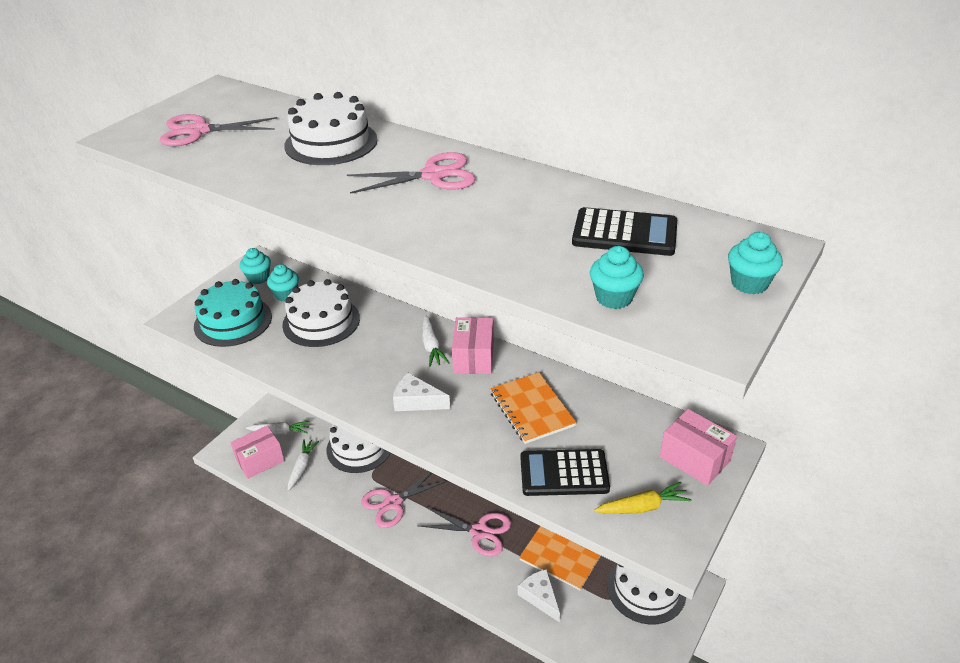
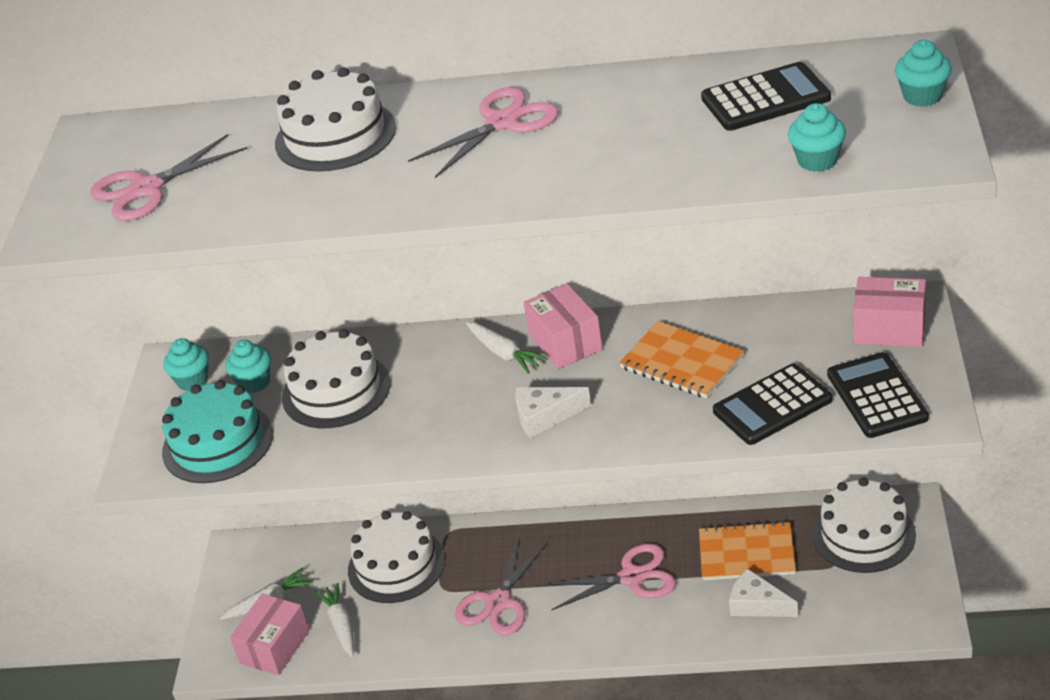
camera: 25 degrees left, 0 degrees up
(642, 507) = (876, 396): yellow carrot -> black calculator

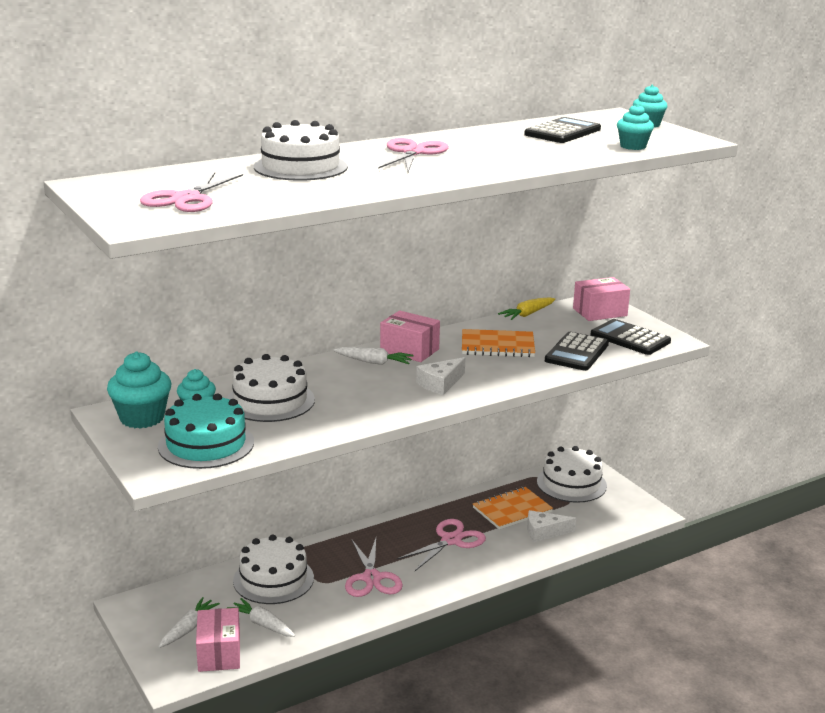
camera: 40 degrees left, 15 degrees down
(193, 380) = (142, 418): turquoise cupcake -> turquoise cupcake, size x1.61
(783, 308) = (527, 314): none -> yellow carrot

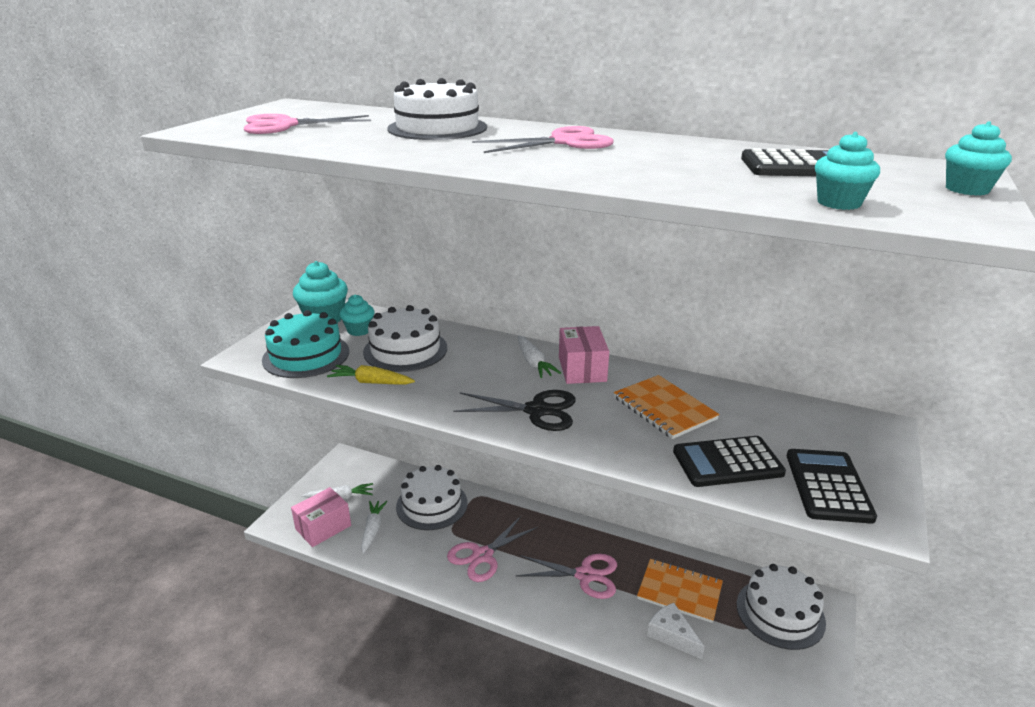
camera: 55 degrees right, 5 degrees up
(440, 383) = (537, 410): white cheese -> black scissors
(527, 314) = (765, 397): yellow carrot -> yellow carrot (371, 382)
(600, 312) = (856, 438): pink box -> none

